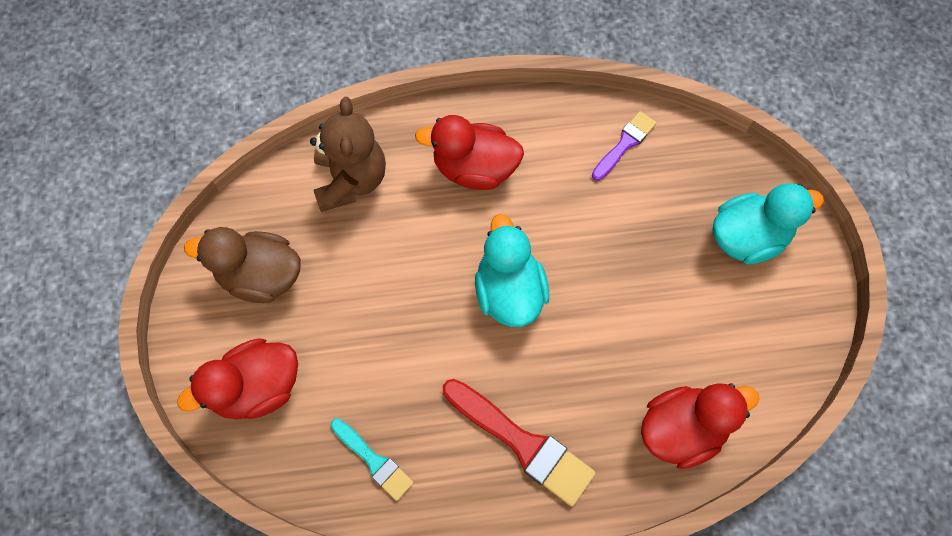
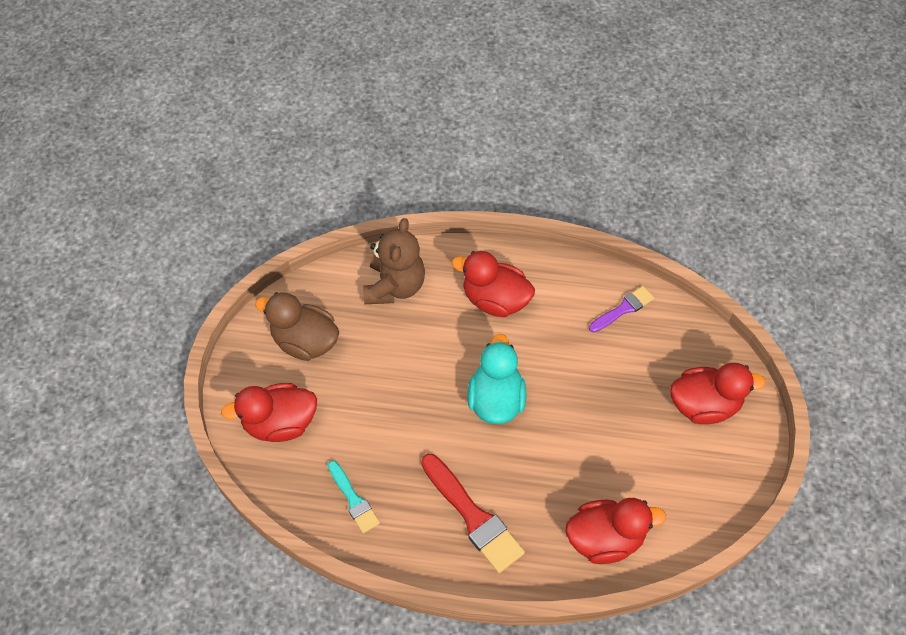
camera: 15 degrees right, 10 degrees down
(747, 237) = (704, 405): turquoise duck -> red duck

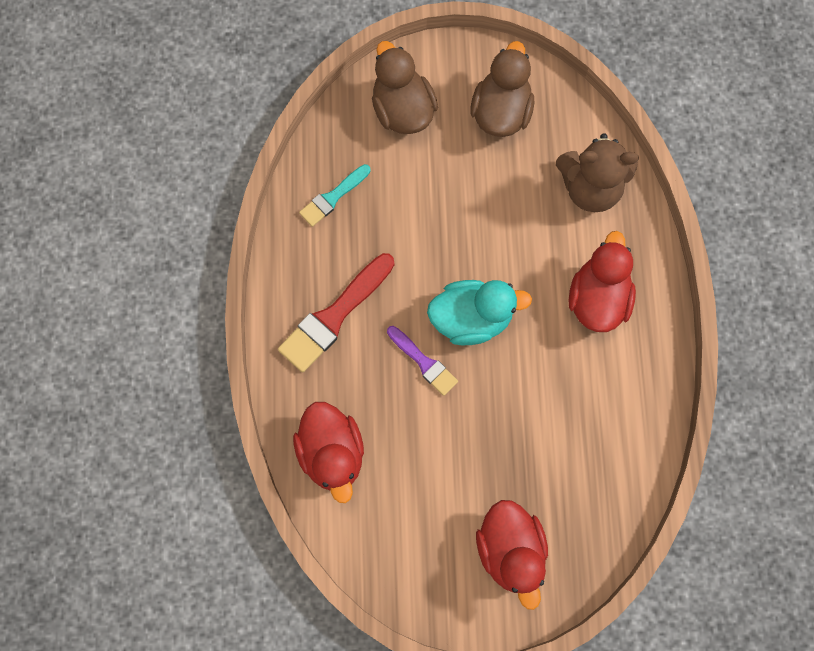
camera: 80 degrees right, 15 degrees up
(280, 423) = (402, 110): red duck -> brown duck
(623, 309) = (619, 446): purple brush -> purple brush (424, 362)

